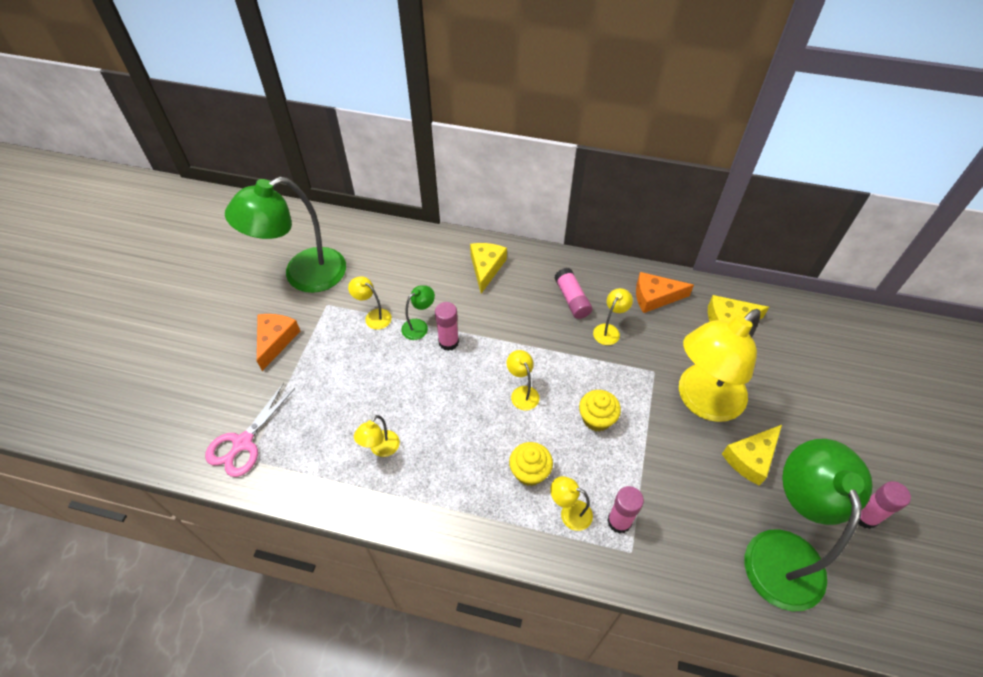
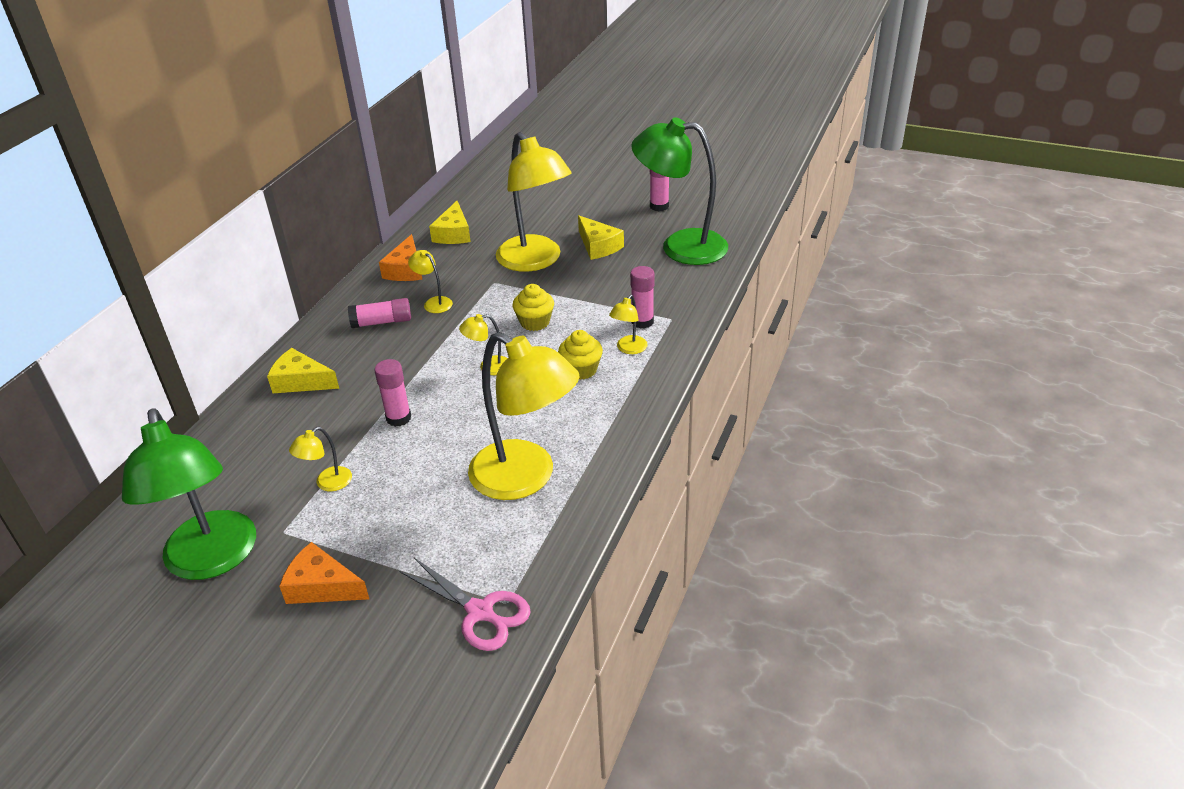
camera: 80 degrees left, 15 degrees down
(381, 449) = (525, 478): yellow lamp -> yellow lamp, size x2.41
(419, 326) = (363, 442): green lamp -> none

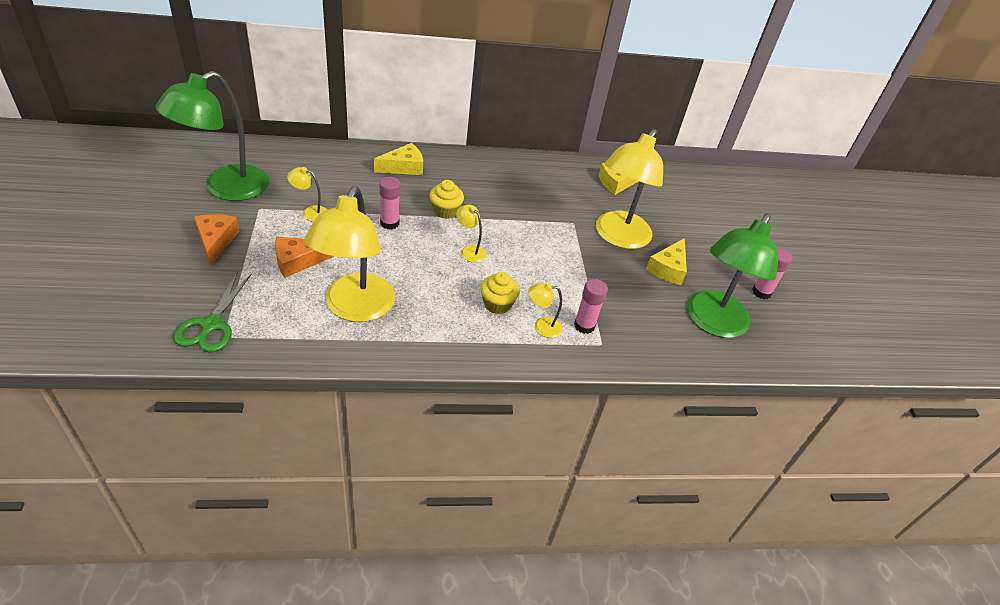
camera: 55 degrees right, 5 degrees up
(301, 381) = (404, 167): yellow cheese -> yellow cheese turned 75 degrees clockwise
(382, 322) = (487, 182): pink glue stick -> none
(406, 269) = (555, 174): orange cheese -> orange cheese (298, 261)
(434, 302) = (526, 199): yellow lamp -> none
(480, 612) = (211, 325): pink scissors -> green scissors
(535, 322) = (539, 260): yellow cupcake -> yellow cupcake (445, 211)
(680, 246) = (712, 323): green lamp -> green lamp turned 135 degrees counterclockwise

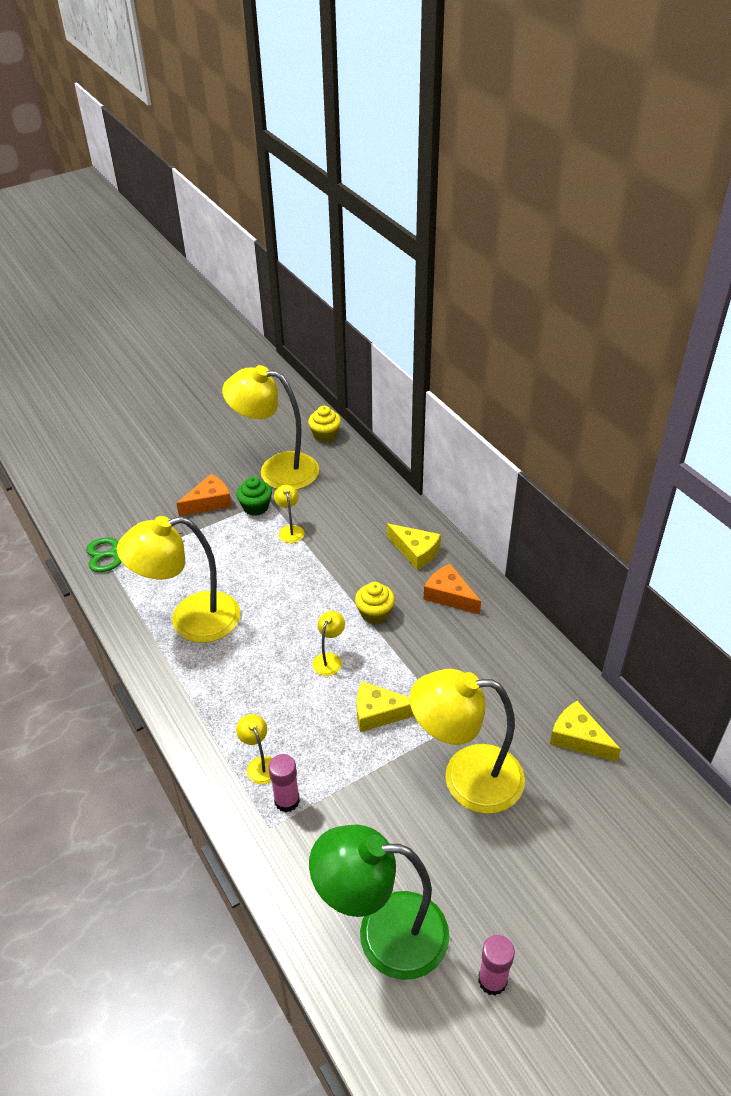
camera: 70 degrees right, 0 degrees up
(226, 189) = (277, 470): green lamp -> yellow lamp
(258, 218) = (256, 507): none -> green cupcake
(298, 261) = (222, 557): orange cheese -> orange cheese (449, 595)
(389, 223) = (320, 585): pink glue stick -> none
(497, 304) = (267, 715): yellow cupcake -> yellow cupcake (325, 435)
(668, 268) = (450, 851): yellow cheese -> yellow cheese (379, 713)

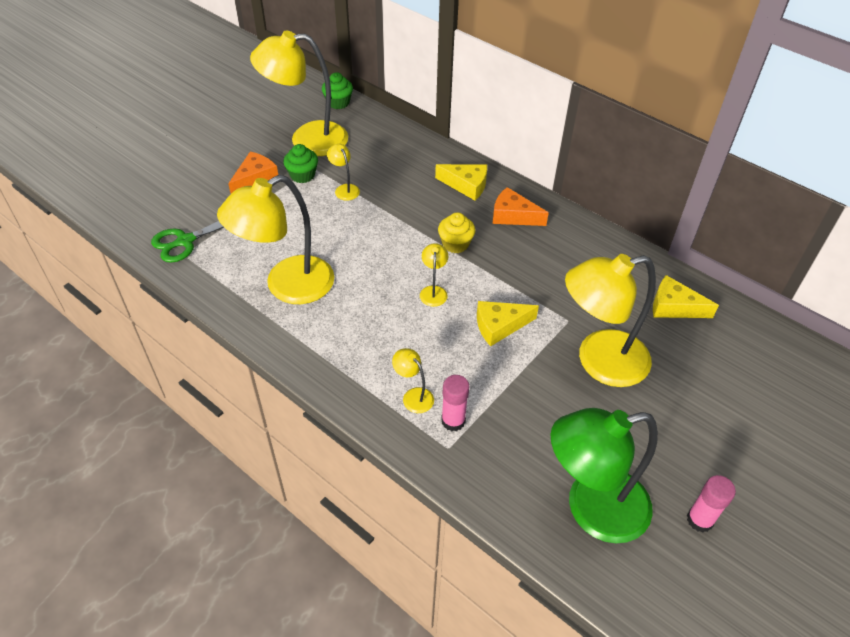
camera: 20 degrees left, 5 degrees up
(325, 435) = (338, 102): yellow cupcake -> green cupcake

